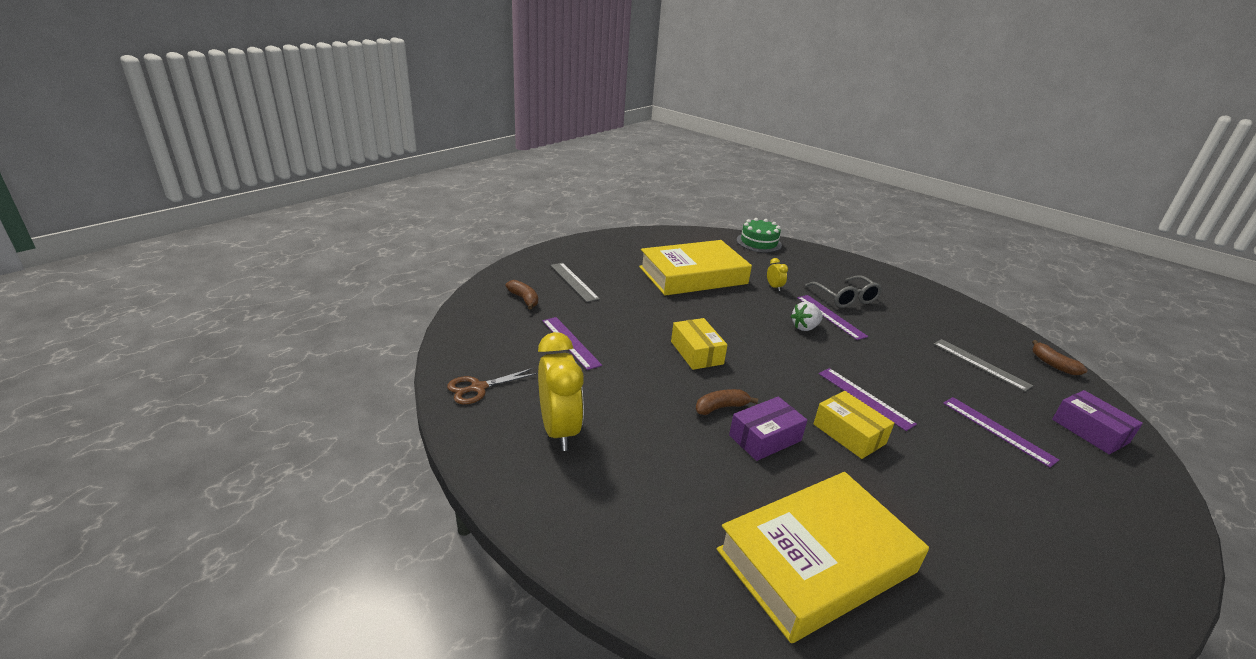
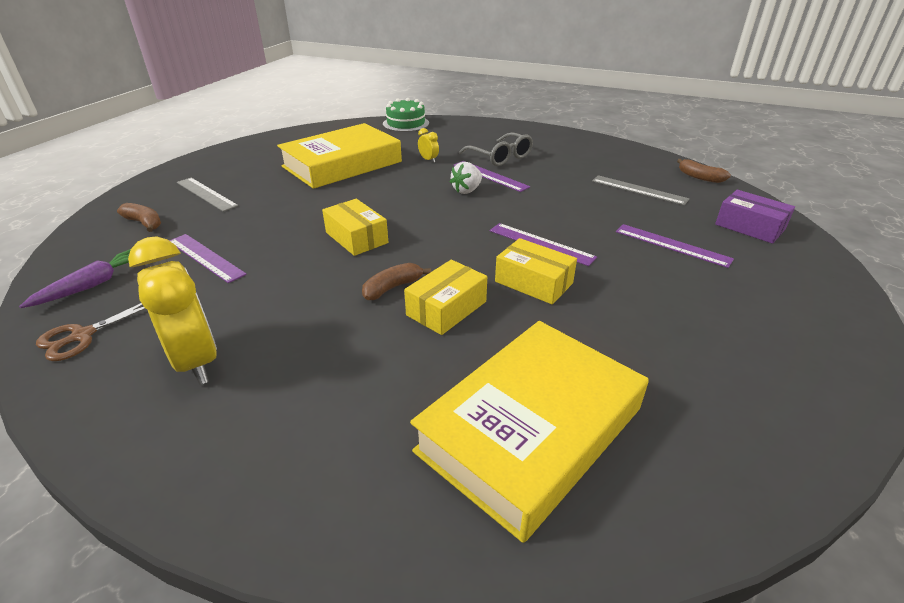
camera: 15 degrees left, 5 degrees up
(484, 346) = (92, 285): none -> purple carrot
(765, 438) = (446, 308): purple box -> yellow box

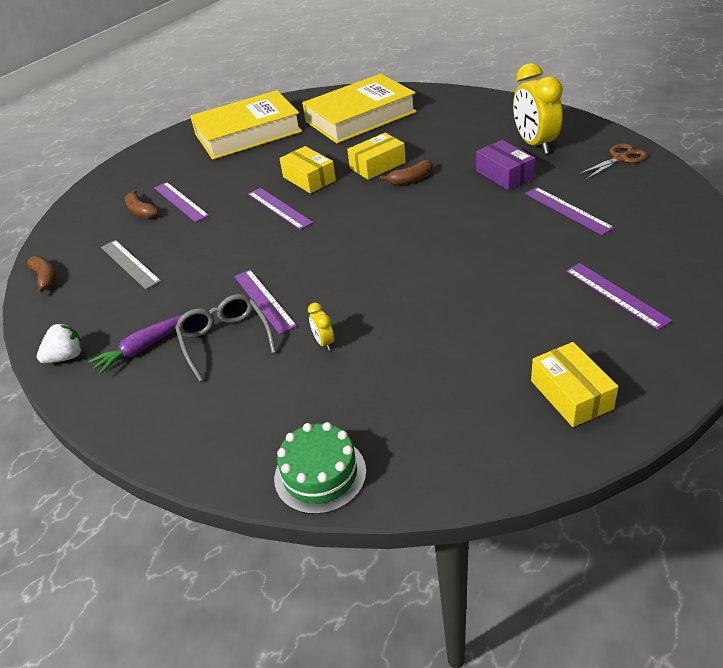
camera: 160 degrees left, 5 degrees up
(92, 285) = (649, 191): purple carrot -> purple carrot (142, 348)
(144, 223) = (658, 253): brown banana -> brown banana (141, 211)
(206, 194) = (616, 295): grey ruler -> purple ruler
(342, 164) = (446, 344): yellow book -> yellow book (248, 133)
(356, 237) = (434, 222): yellow box -> yellow box (571, 394)
(467, 190) = (305, 277): white strawberry -> white strawberry (66, 357)
(749, 227) = (98, 214): purple box -> purple box (504, 174)

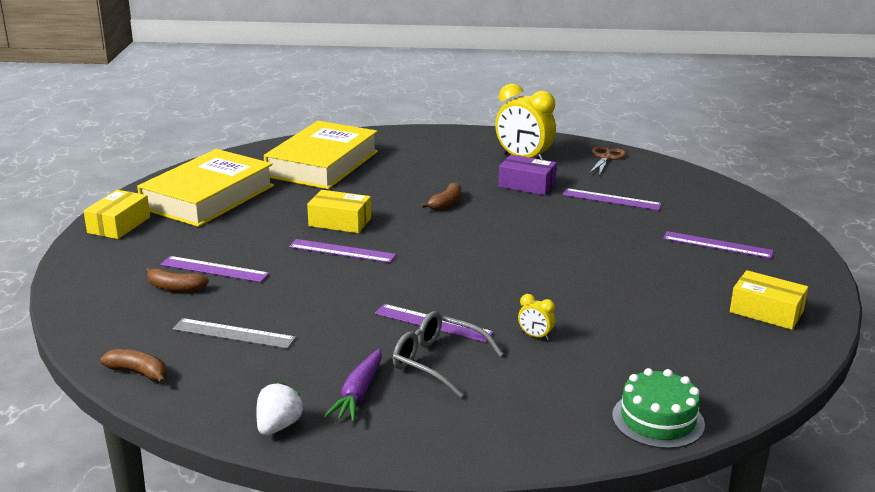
camera: 40 degrees left, 15 degrees down
(377, 165) = (397, 199): yellow box -> yellow box (119, 225)

